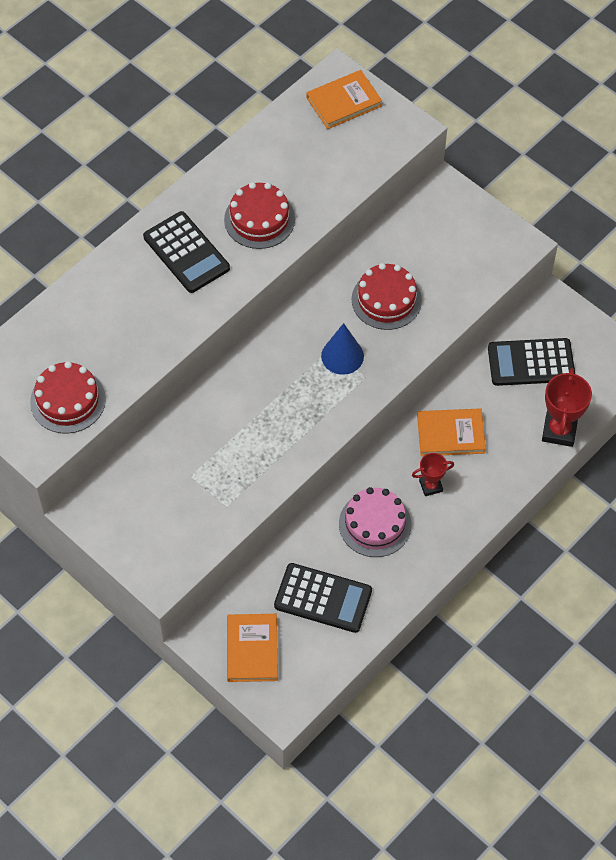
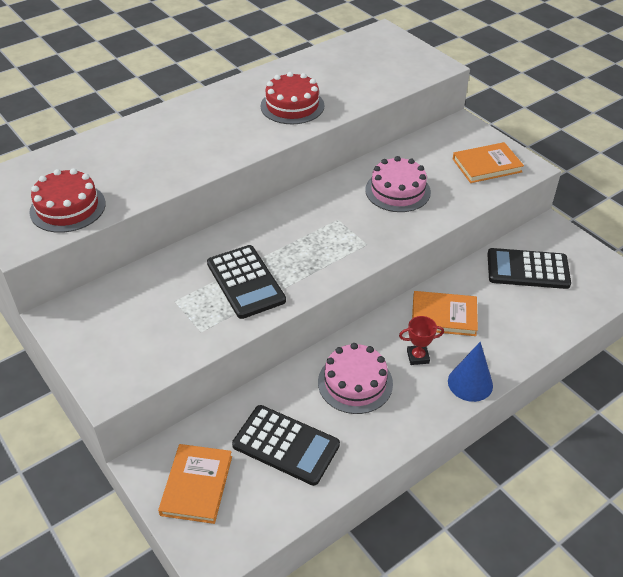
camera: 10 degrees right, 15 degrees down
(186, 253) = (220, 120): black calculator -> black calculator (245, 282)
(342, 356) = (348, 226): blue cone -> blue cone (470, 383)
(344, 102) = (384, 46): orange book -> orange book (486, 165)
(386, 300) = (397, 191): red cake -> pink cake
(559, 431) = (553, 327): red trophy -> none

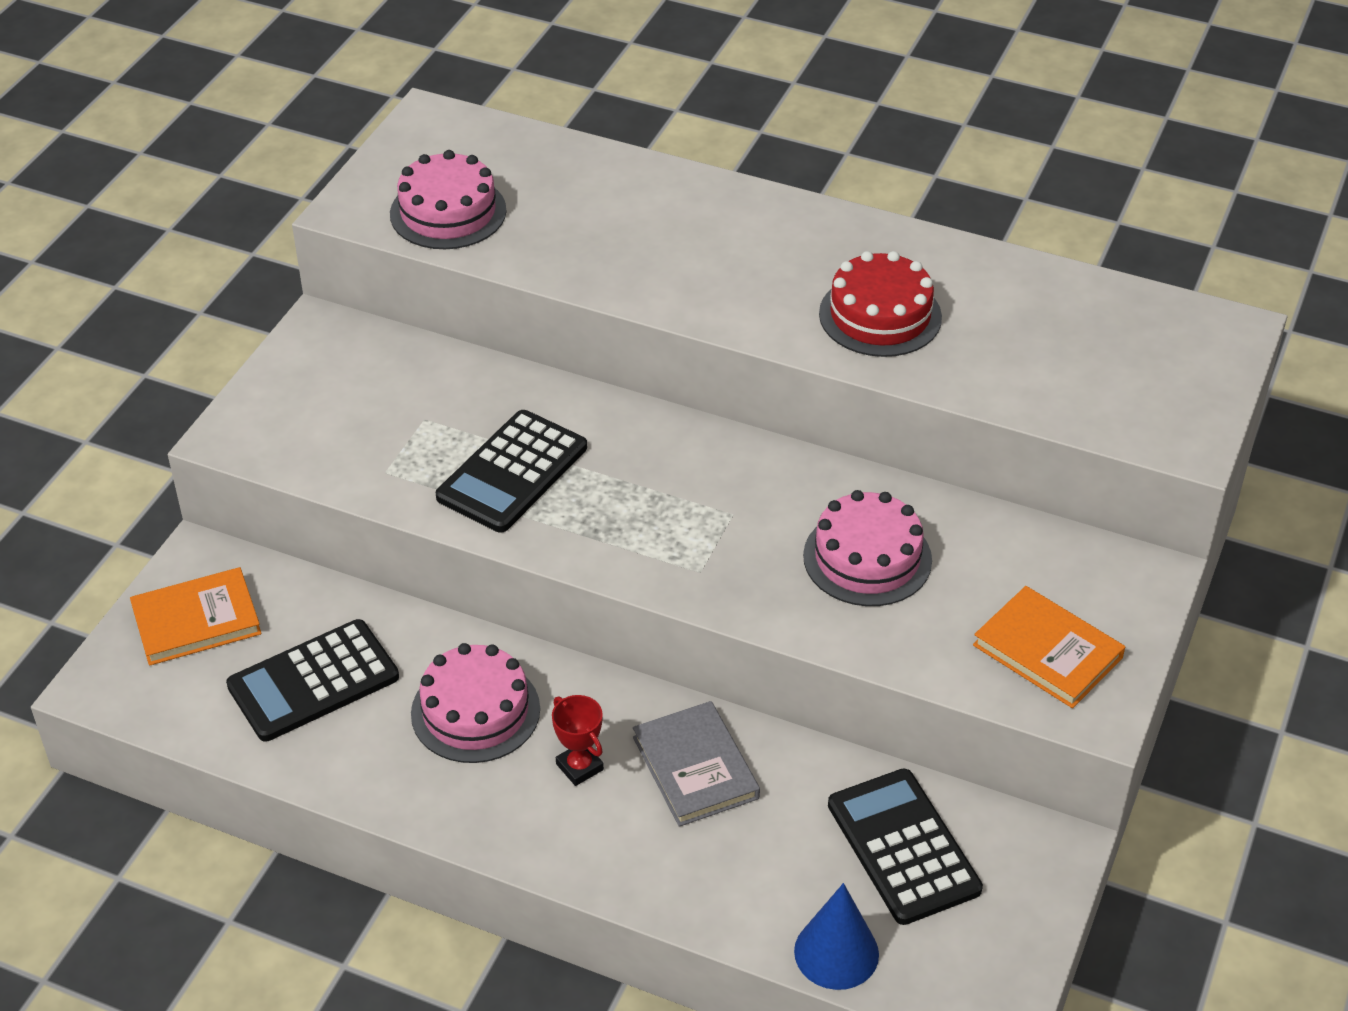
camera: 60 degrees right, 0 degrees up
(68, 207) = (448, 212): red cake -> pink cake
(286, 445) = (313, 682): black calculator -> black calculator turned 60 degrees clockwise
(444, 316) = (695, 767): orange book -> grey book
(470, 383) = (568, 853): blue cone -> blue cone (836, 952)

